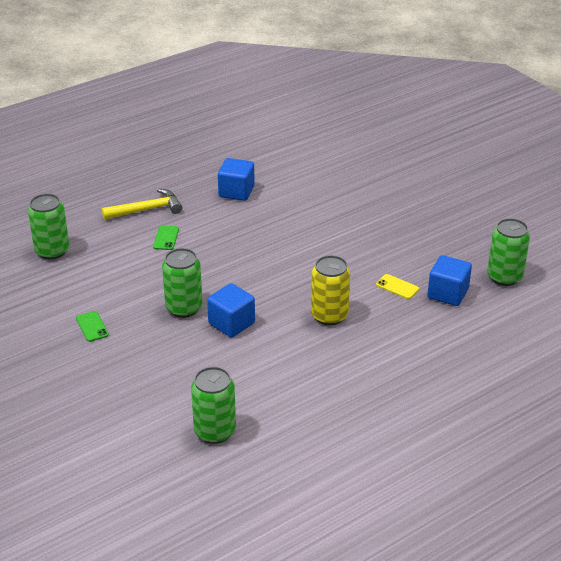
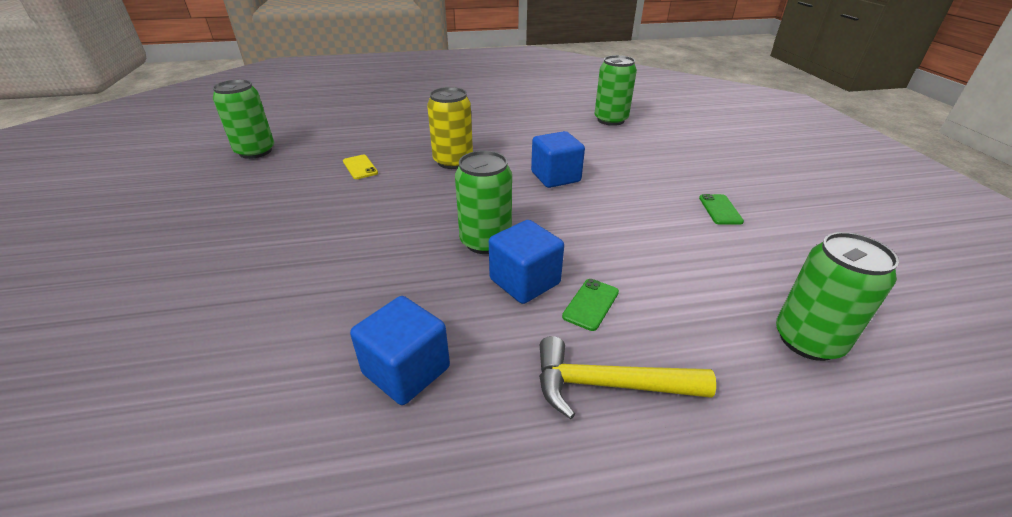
camera: 155 degrees left, 0 degrees up
(184, 308) = (601, 202): green can -> green can (485, 242)
(448, 293) = (325, 152): blue cube -> blue cube (524, 281)

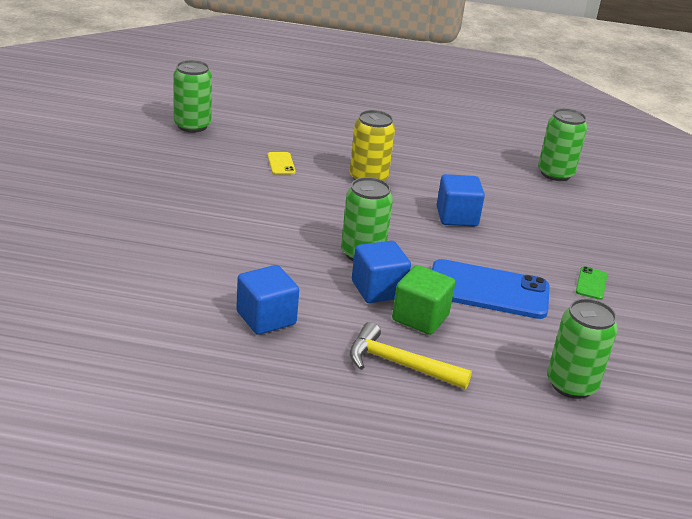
camera: 15 degrees right, 5 degrees down
(591, 304) = (420, 318): green phone -> green cube
(636, 246) = (488, 290): none -> blue phone

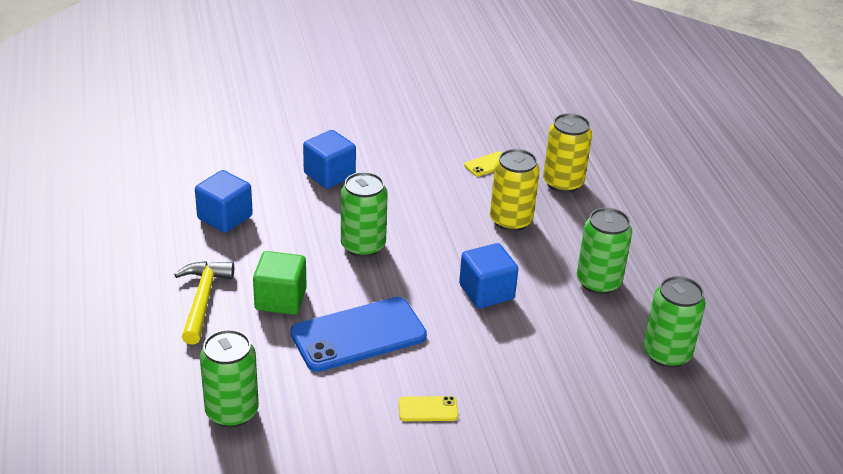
camera: 70 degrees right, 5 degrees up
(192, 126) = (510, 101): green can -> green can (598, 282)
(331, 143) = (563, 183): none -> yellow can
(378, 290) = (309, 267): blue cube -> blue cube (329, 175)
(488, 290) = (358, 335): blue phone -> blue phone turned 75 degrees clockwise
(591, 283) = (428, 409): green phone -> yellow phone

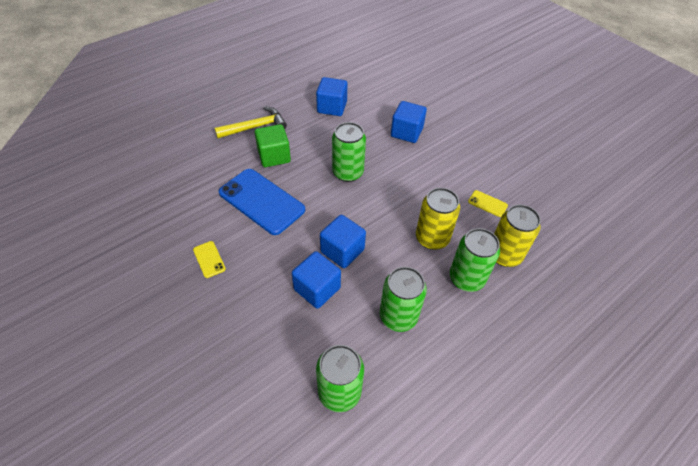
camera: 65 degrees right, 15 degrees up
(232, 411) = (170, 173): green can -> green can (466, 278)
(529, 329) = (317, 289): none -> blue cube

